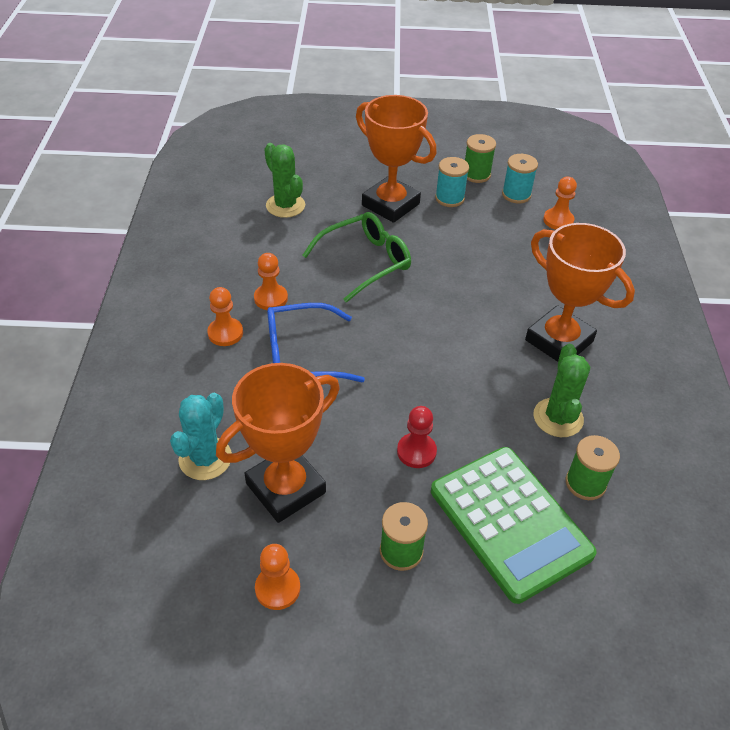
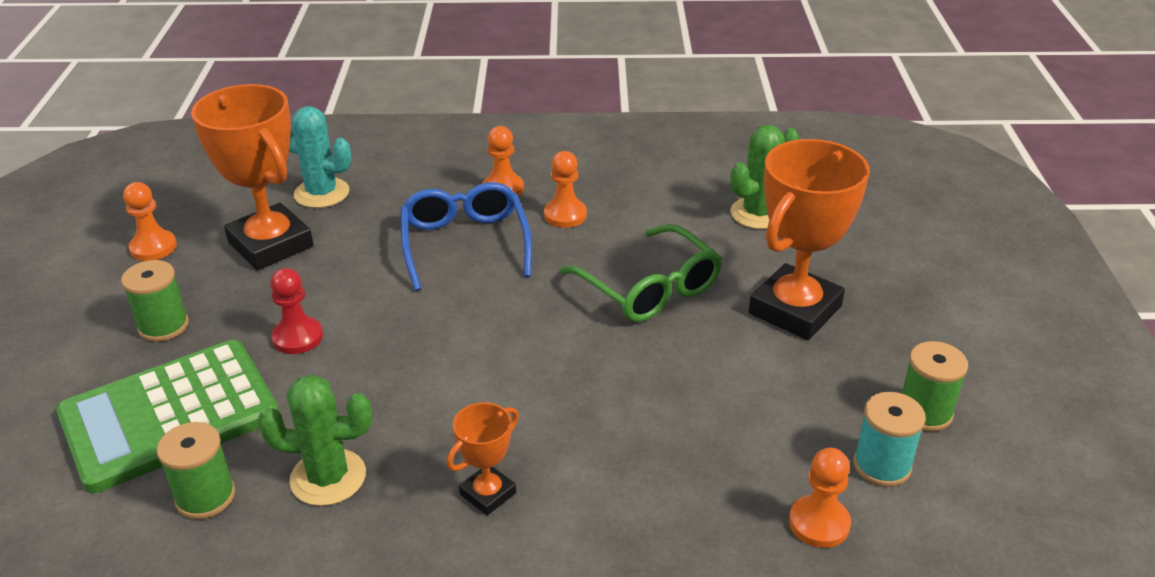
camera: 90 degrees right, 10 degrees down
(449, 198) = (836, 376): turquoise spool -> none
(559, 341) = (488, 494): orange trophy -> orange trophy, size x0.49

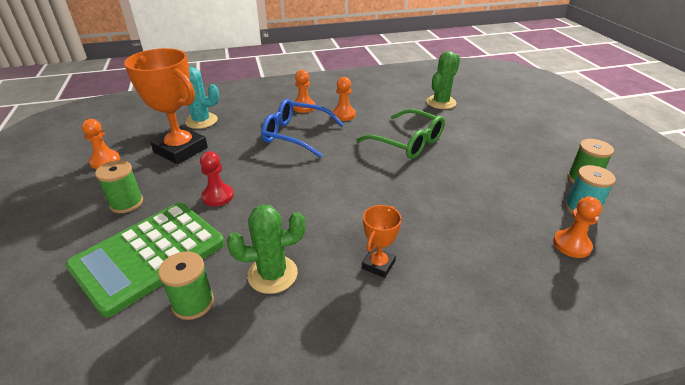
camera: 15 degrees left, 0 degrees up
(465, 244) = (296, 135): blue glasses -> blue glasses turned 45 degrees counterclockwise
(795, 310) = (487, 142): orange trophy -> none

